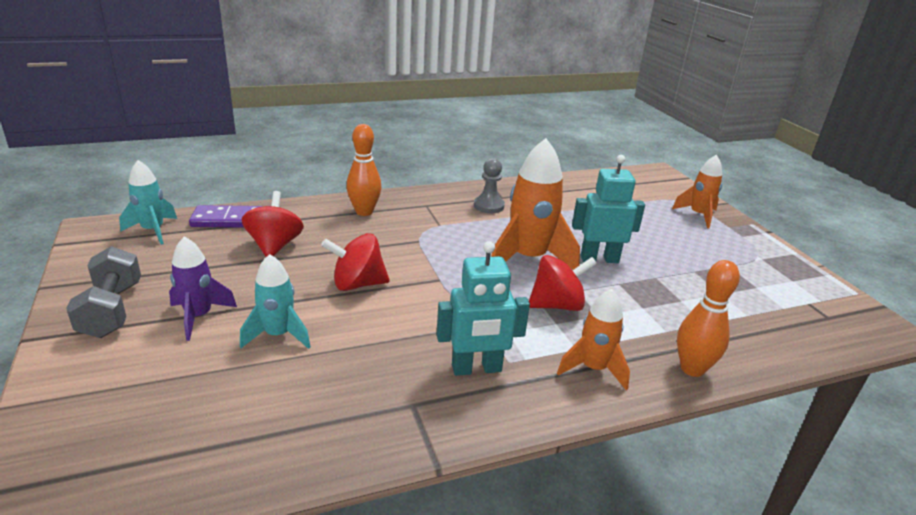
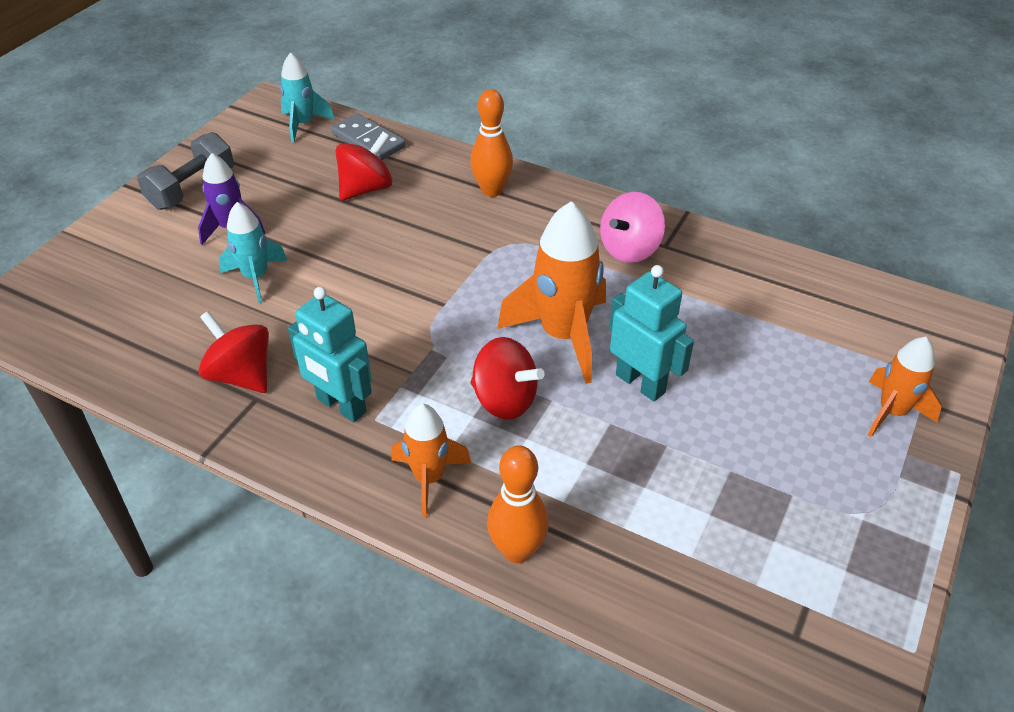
camera: 50 degrees right, 15 degrees up
(228, 220) = (368, 140): purple domino -> grey domino
(357, 284) = (372, 266): red spinning top -> red spinning top (241, 375)
(488, 206) = (629, 249): grey pawn -> pink spinning top

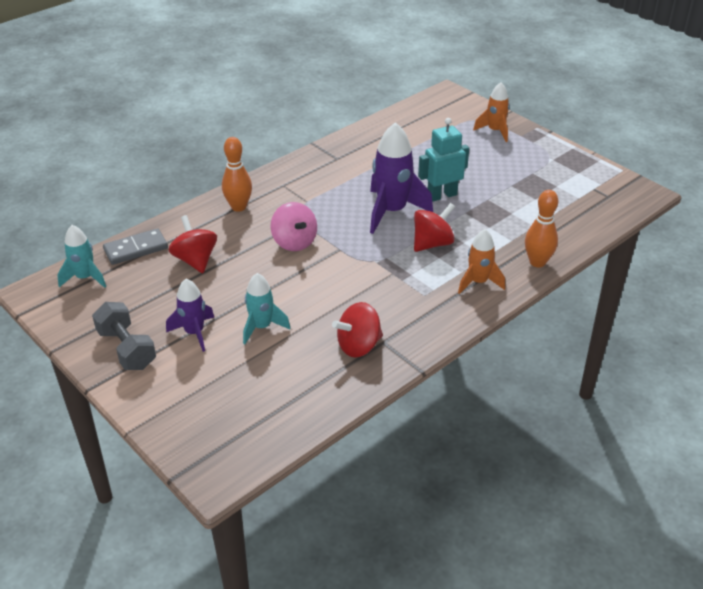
camera: 70 degrees left, 5 degrees down
(341, 406) = (407, 306): turquoise robot -> none
(563, 336) = (392, 211): orange rocket -> purple rocket
(629, 249) = (332, 170): pink spinning top -> pink spinning top (294, 242)

